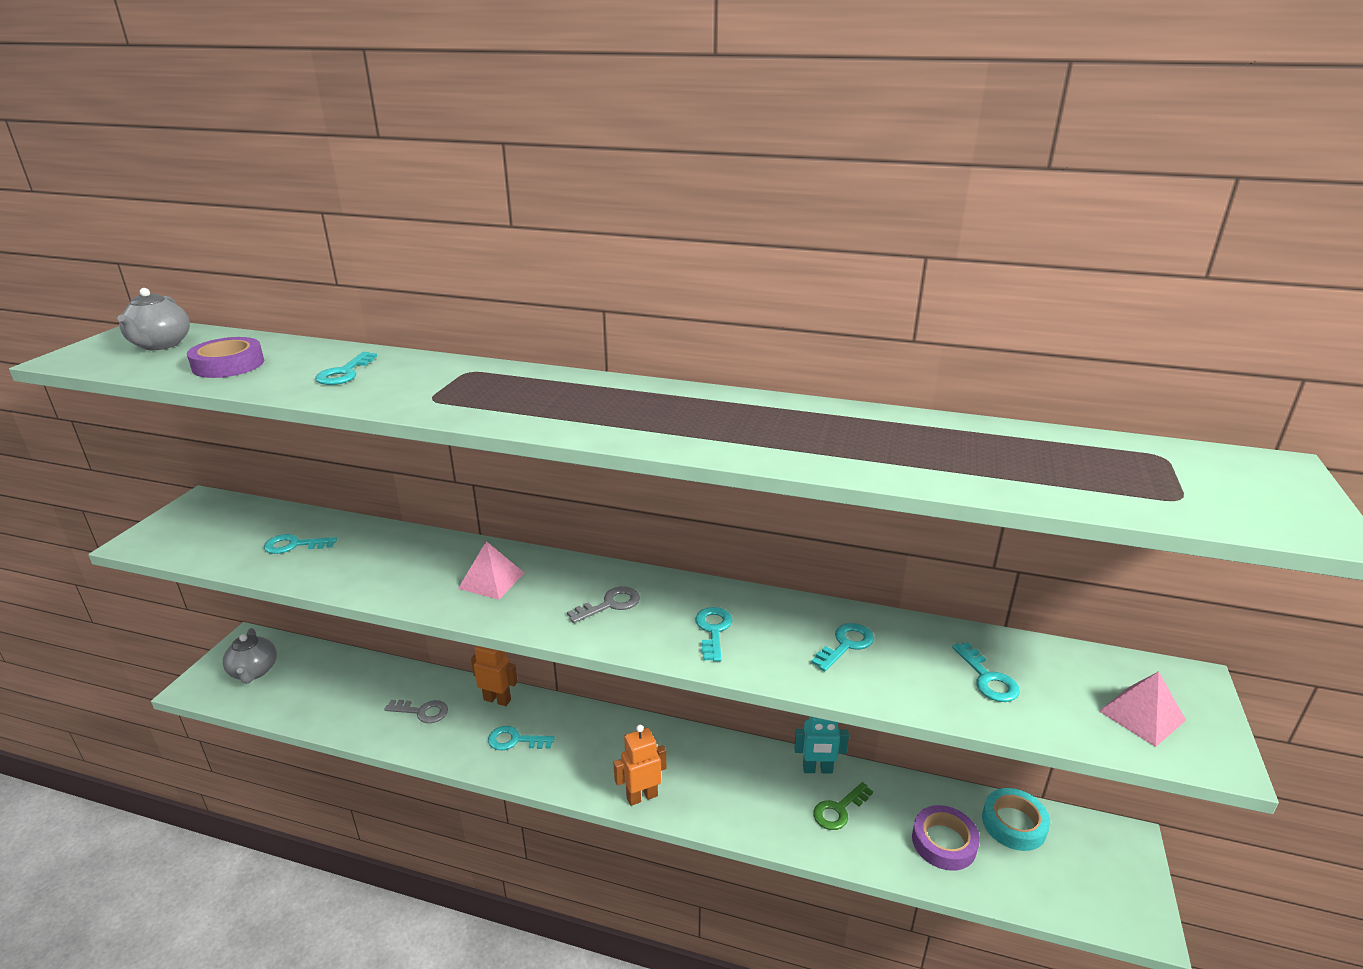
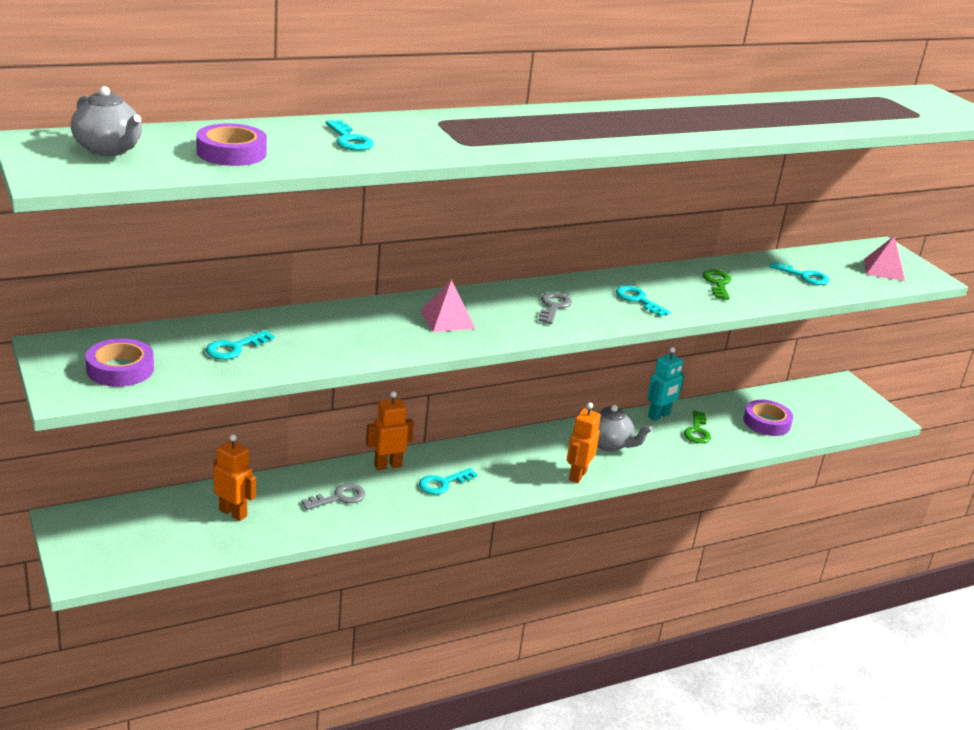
camera: 45 degrees left, 0 degrees up
(199, 534) = (120, 369): none -> purple tape
(254, 672) = (124, 537): grey teapot -> grey teapot (609, 444)
(339, 687) = (233, 513): none -> orange robot
(846, 645) = (717, 283): turquoise key -> green key
(1014, 824) = (788, 399): turquoise tape -> none

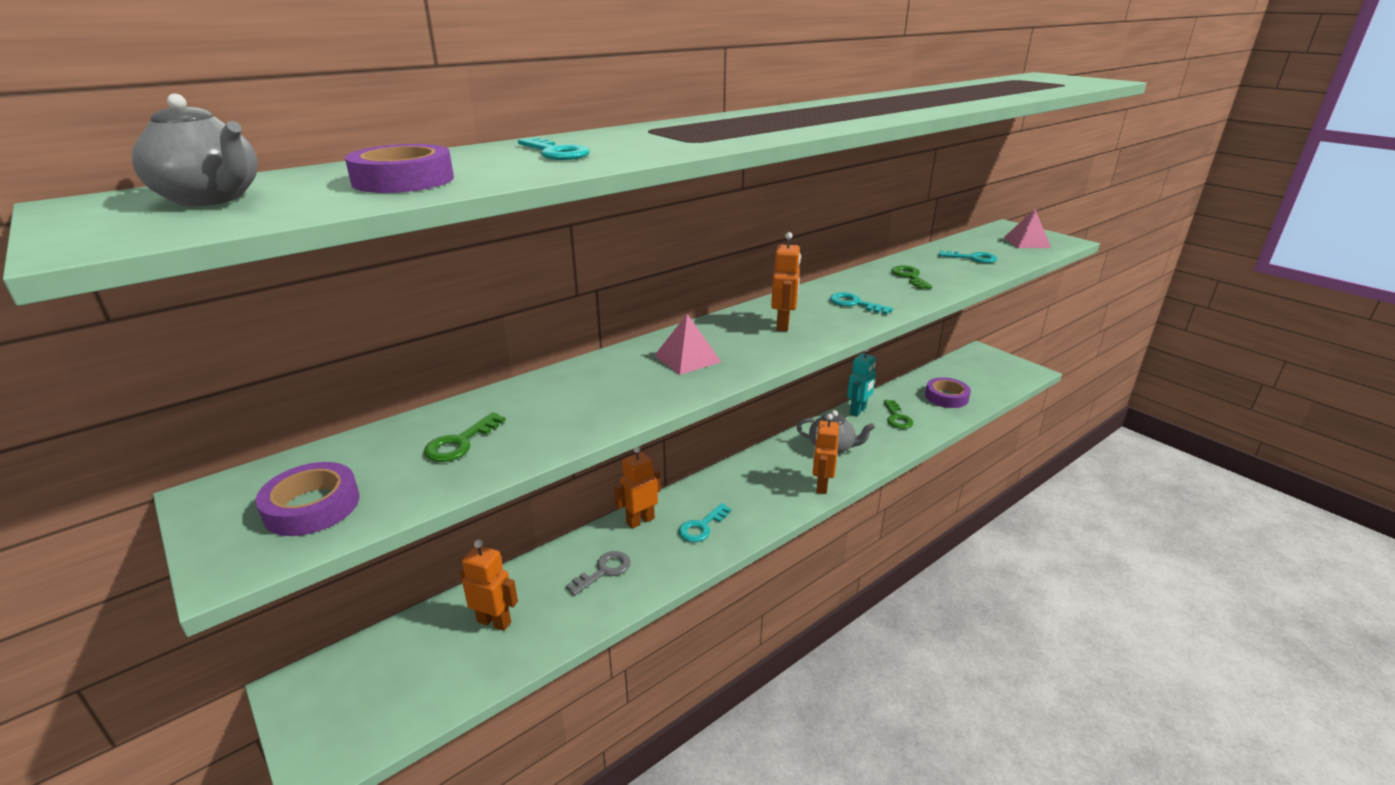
camera: 10 degrees left, 0 degrees up
(234, 348) = (460, 443): turquoise key -> green key
(553, 307) = (783, 325): grey key -> orange robot

